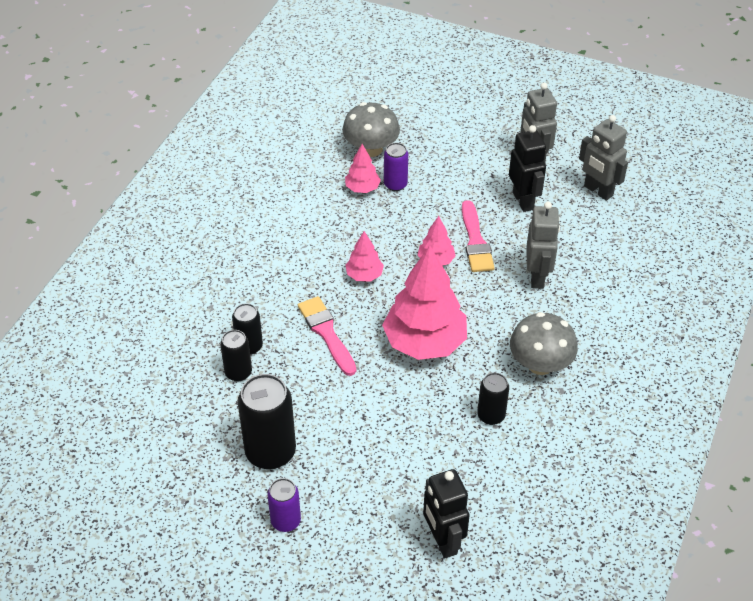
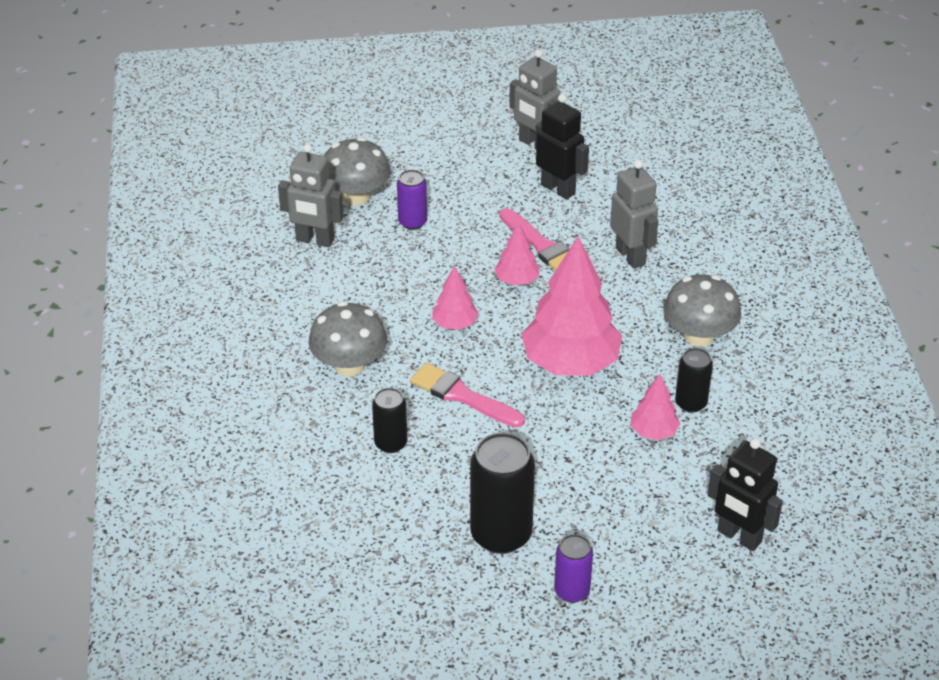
camera: 30 degrees left, 5 degrees down
(238, 372) = (401, 474): black can -> none
(267, 275) = (349, 365): none -> grey mushroom
(362, 188) = (380, 239): pink tree -> pink tree (653, 432)
(598, 191) = (624, 152): grey robot -> grey robot (315, 240)

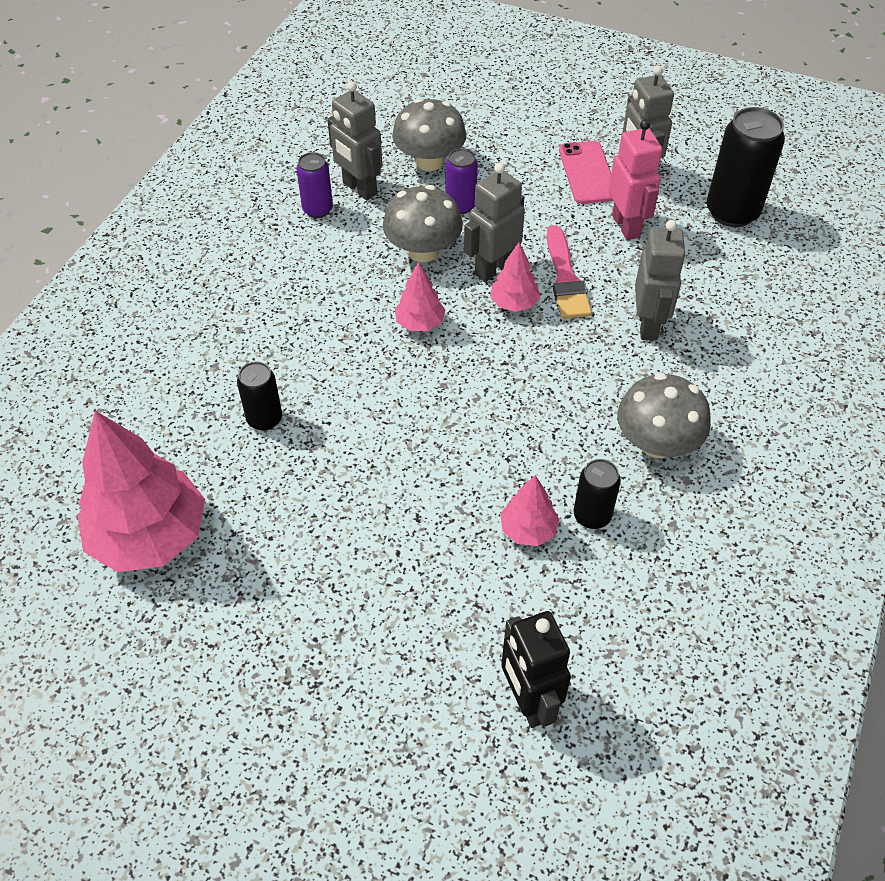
camera: 30 degrees right, 10 degrees up
(349, 365) = (292, 322): grey mushroom -> grey mushroom (423, 251)
(462, 396) = (368, 401): pink brush -> none
(479, 261) = (493, 269): none -> grey robot
(495, 158) = (587, 173): none -> pink phone
(501, 534) = (288, 569): black can -> black can (732, 212)
(558, 189) = (626, 226): black robot -> pink robot
(570, 363) = (500, 413): pink tree -> pink tree (149, 536)
(572, 591) = (306, 671): purple can -> purple can (317, 209)

